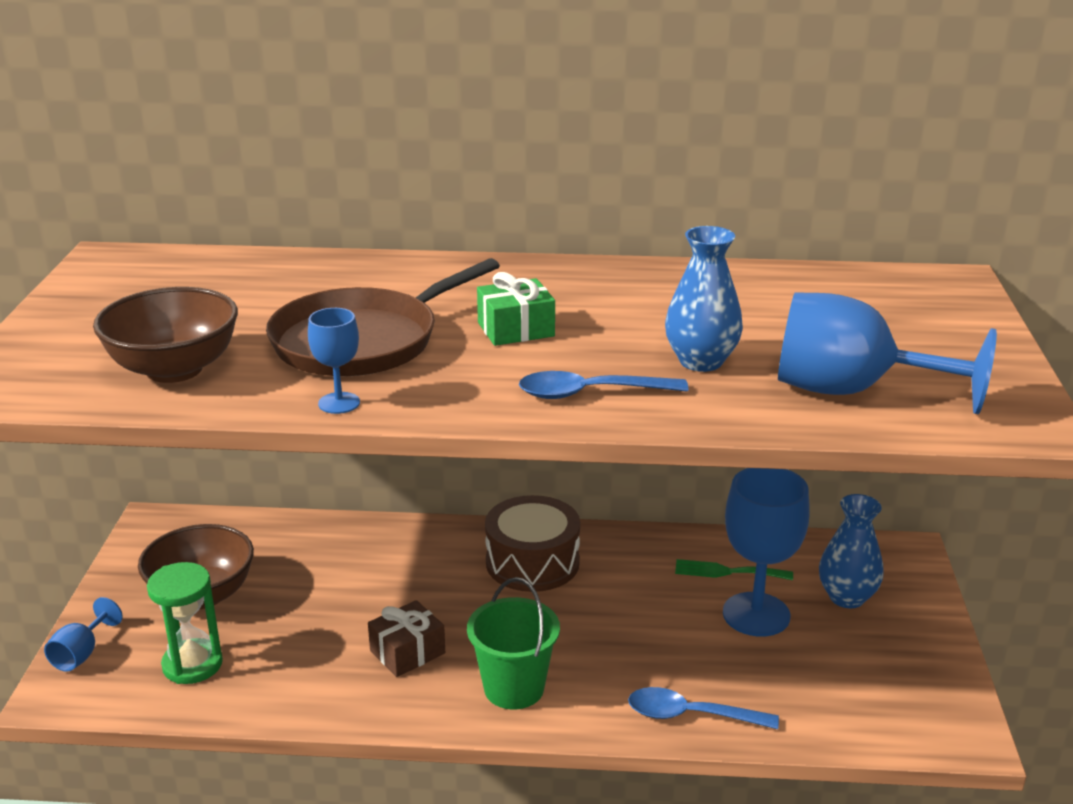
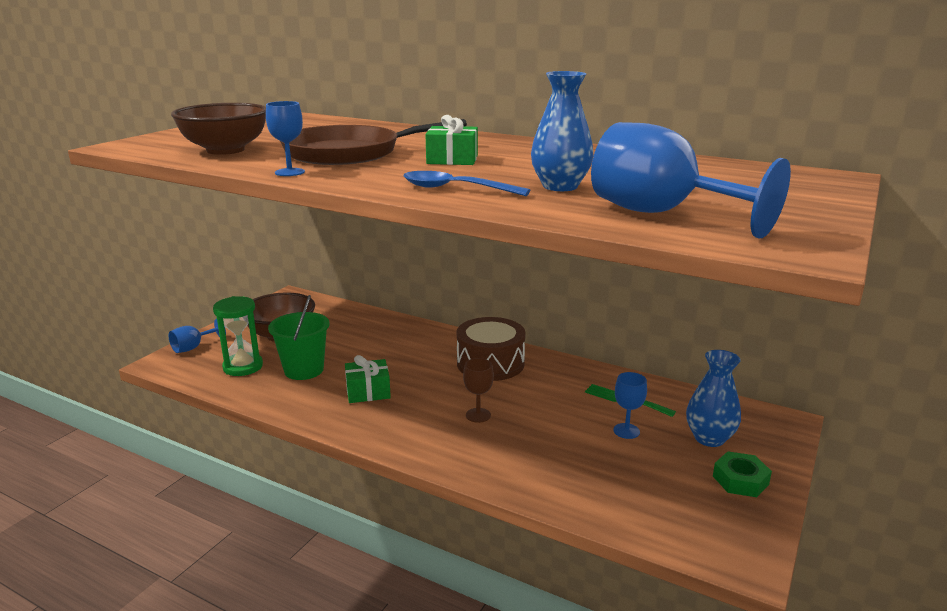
camera: 25 degrees right, 5 degrees down
(407, 652) = (368, 391): brown gift -> green gift
(514, 688) = (416, 429): green bucket -> green bucket (304, 370)
(574, 645) = (478, 415): none -> brown goblet
(691, 715) = (524, 479): blue spoon -> none
(756, 614) = (626, 431): blue goblet -> blue goblet, size x0.49
(907, 641) = (740, 480): none -> green nut

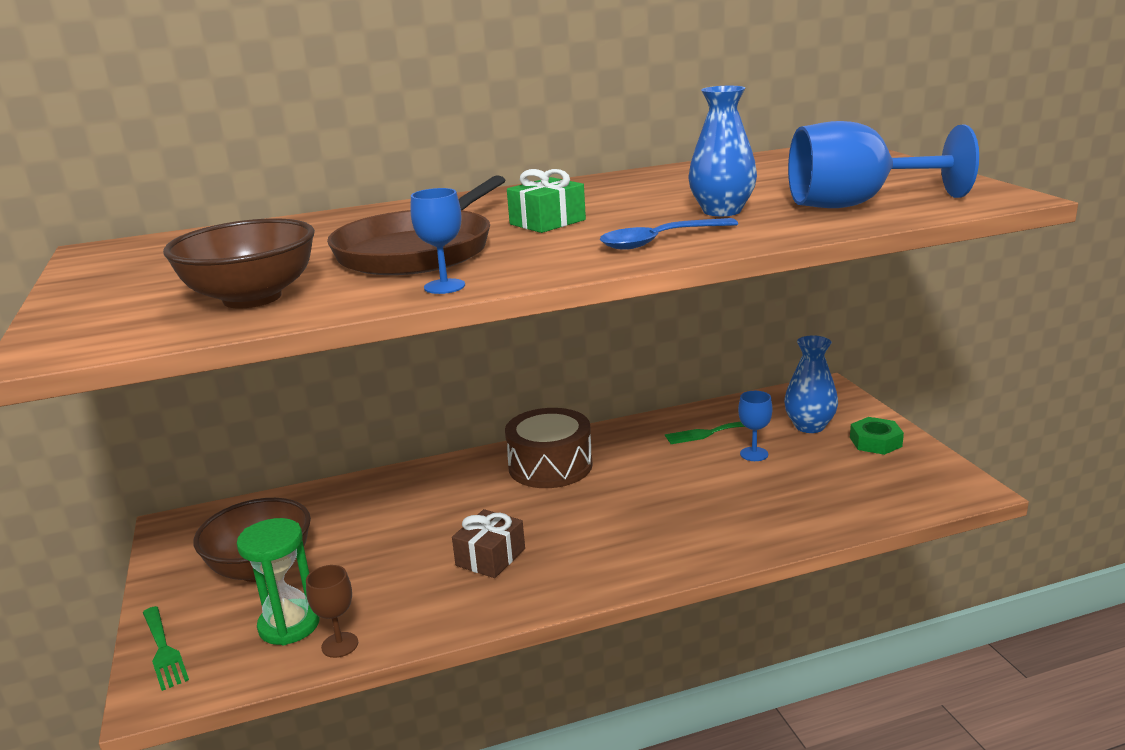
camera: 45 degrees left, 0 degrees up
(193, 347) = (163, 650): blue goblet -> green fork
(304, 370) = (374, 582): green bucket -> none
(368, 391) = (490, 557): green gift -> brown gift
(478, 415) = (630, 512): brown goblet -> brown goblet (340, 645)

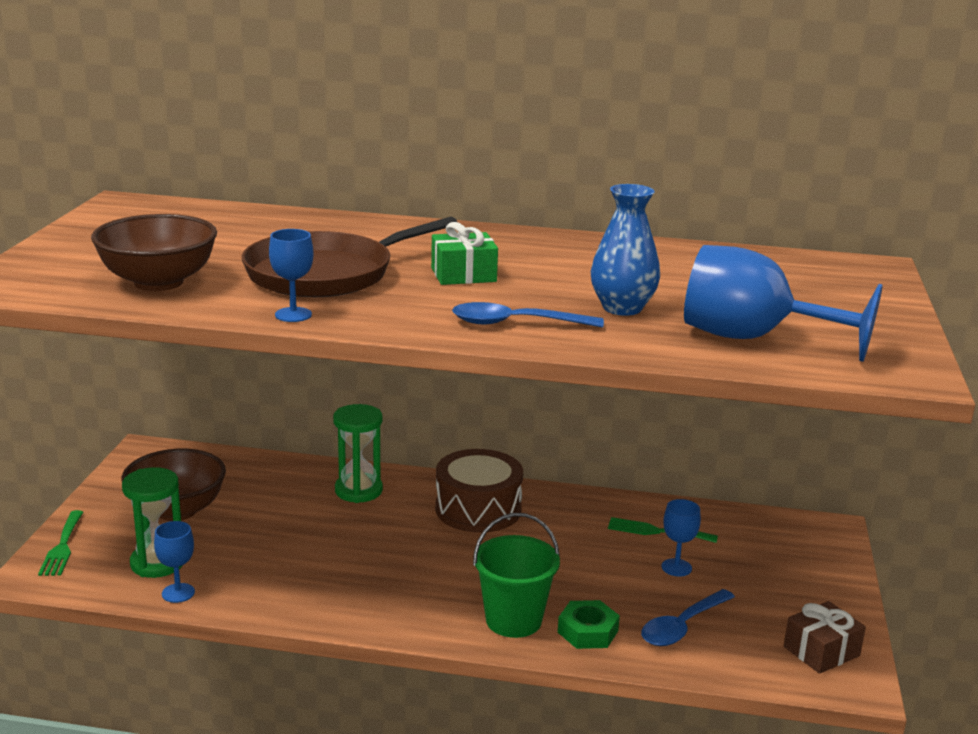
camera: 25 degrees right, 0 degrees up
(340, 645) = (178, 593): brown goblet -> blue goblet
(428, 487) = (358, 490): none -> green hourglass
(490, 557) = (350, 570): brown gift -> brown gift (821, 651)
(676, 543) = (513, 620): none -> green bucket
(808, 496) = (682, 627): none -> blue spoon
(809, 426) = (764, 561): blue vase -> none
(875, 442) = (814, 601): green nut -> green nut (587, 631)

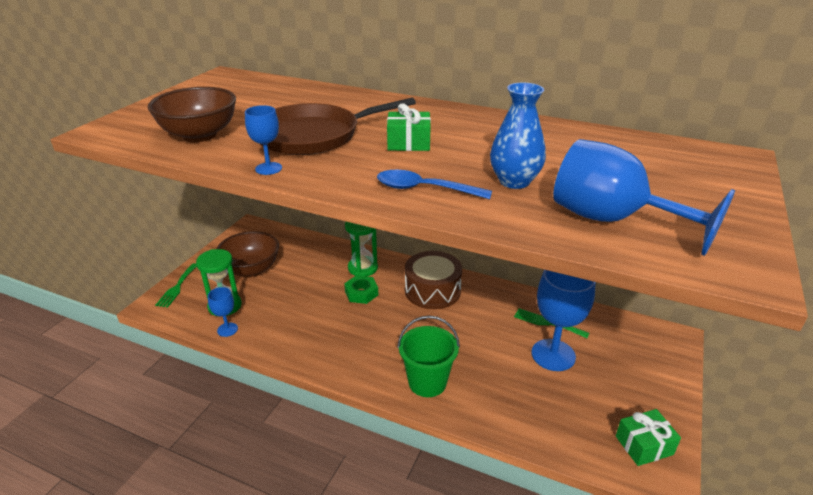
camera: 15 degrees right, 10 degrees up
(587, 631) = (475, 399): green nut -> green nut (361, 293)
(676, 567) = (553, 355): blue goblet -> blue goblet, size x2.05
(682, 627) = (543, 406): blue spoon -> none
(821, 651) = (644, 445): brown gift -> green gift

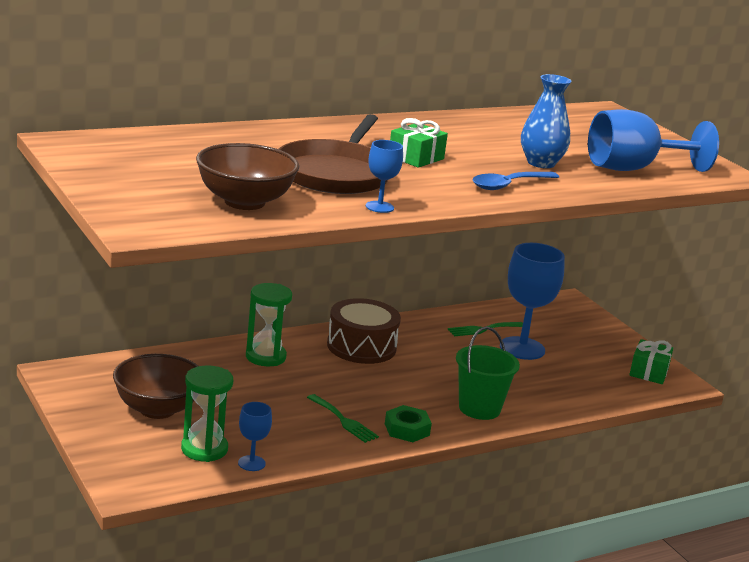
camera: 55 degrees left, 10 degrees down
(177, 287) = (113, 462): green fork -> green fork (344, 420)
(361, 293) = (307, 376): green nut -> green nut (407, 429)

